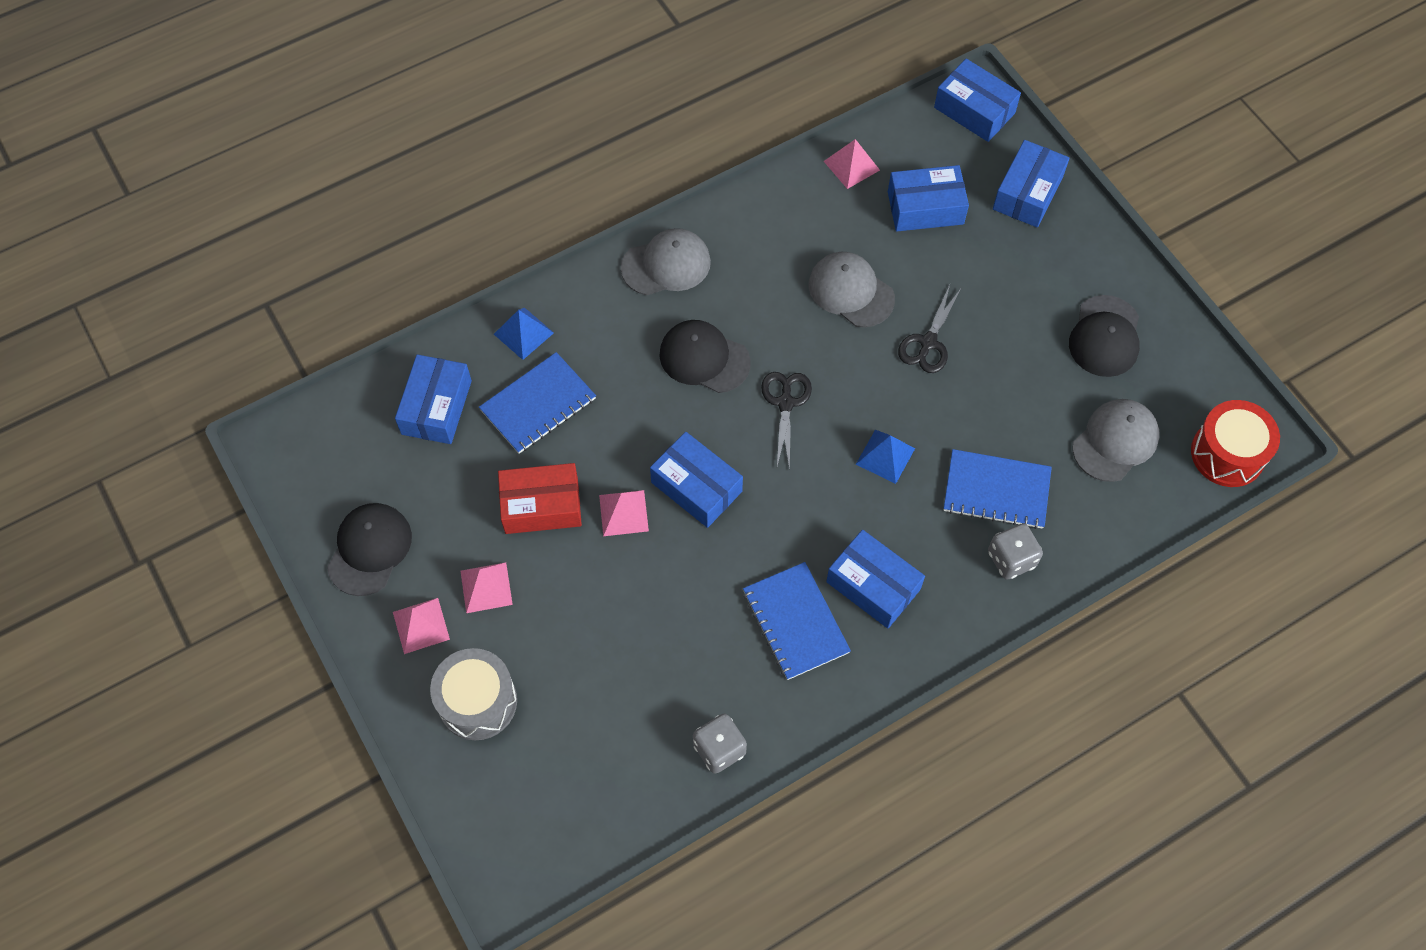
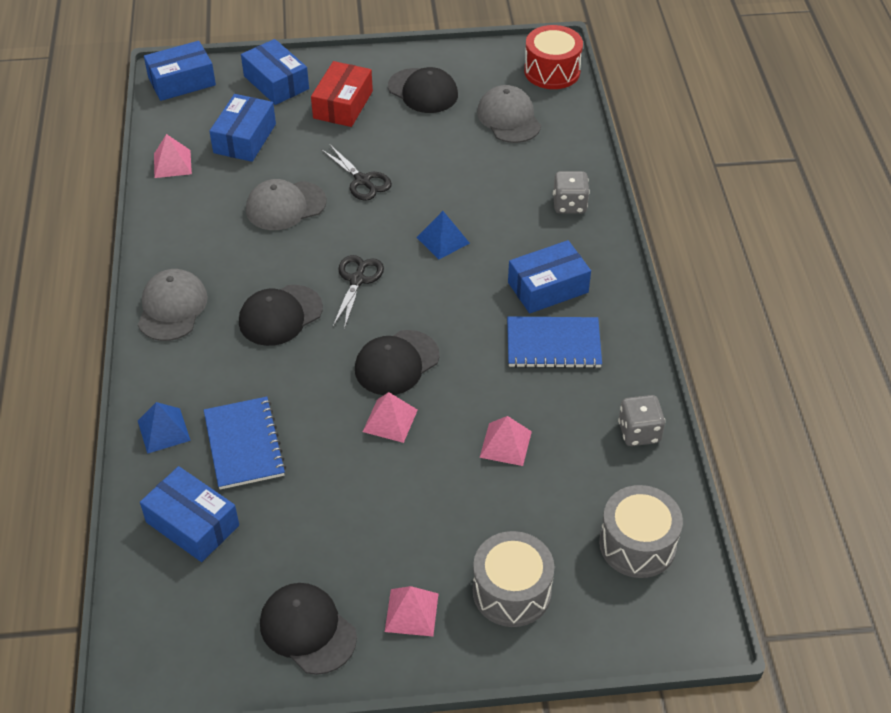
camera: 65 degrees left, 15 degrees down
(486, 587) = (402, 546): pink pyramid -> pink pyramid (505, 444)
(541, 505) = (346, 477): red box -> red box (343, 105)
(579, 796) = (637, 544): none -> grey drum
(696, 487) = (396, 363): blue box -> black cap
(785, 403) = (357, 280): black scissors -> black scissors turned 75 degrees clockwise
(996, 491) = (510, 191): blue notebook -> none

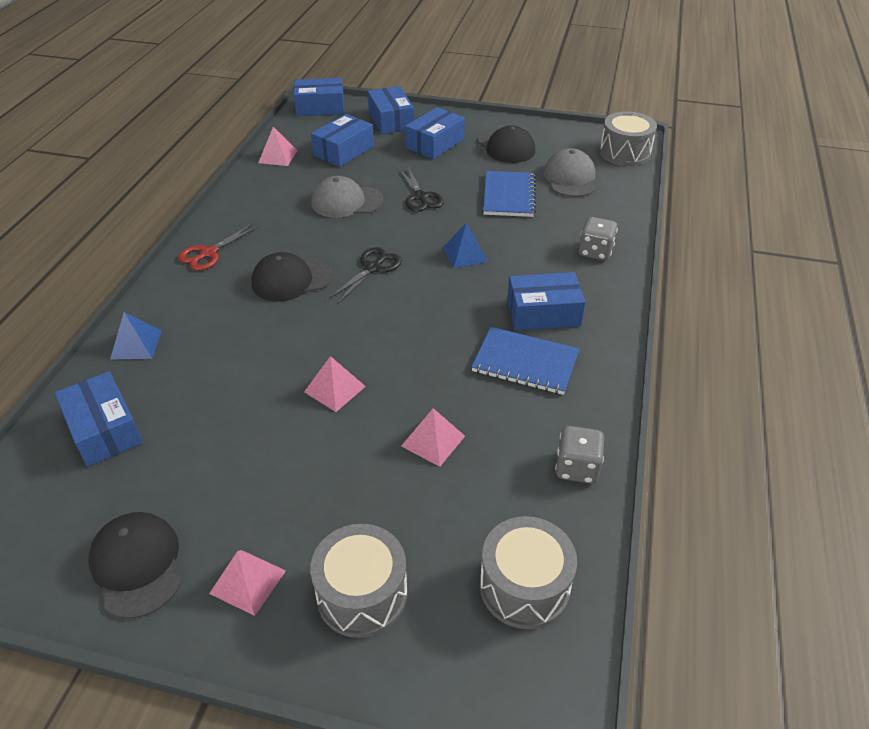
camera: 20 degrees right, 5 degrees down
(172, 308) = (209, 253): grey cap -> red scissors
(244, 444) = (194, 374): blue notebook -> blue notebook (509, 196)
(343, 105) = (435, 143): red box -> blue box
(396, 363) = (369, 341): black cap -> none
(552, 71) = (624, 153): red drum -> grey drum

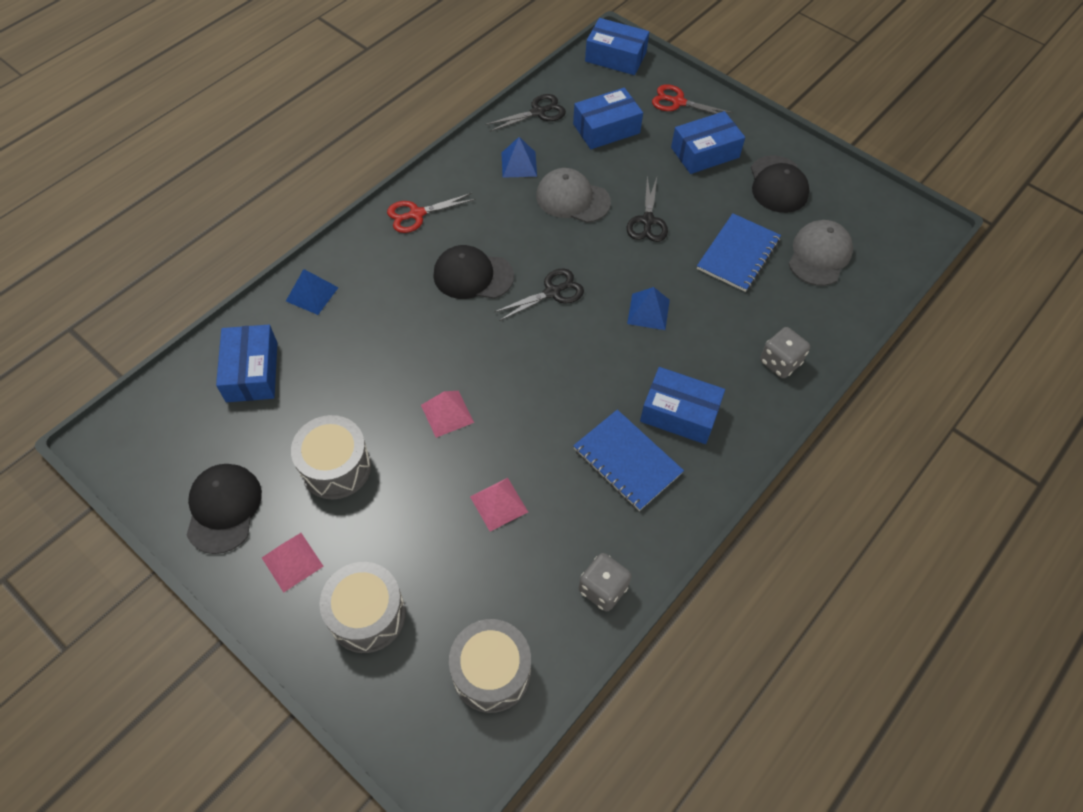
camera: 25 degrees right, 15 degrees up
(278, 156) = (538, 112): pink pyramid -> black scissors
(283, 193) = (519, 164): none -> blue pyramid
(391, 120) = (678, 102): blue box -> red scissors
(624, 153) = (904, 243): grey drum -> grey drum (336, 467)

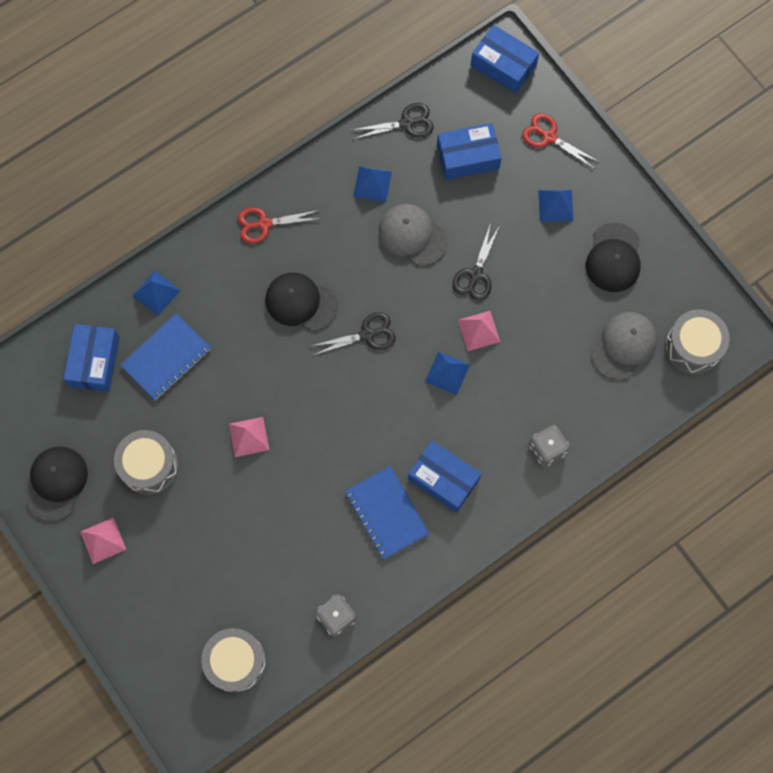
camera: 15 degrees right, 15 degrees up
(367, 614) = (152, 596): grey drum -> grey drum (692, 347)
(499, 504) = (273, 527): pink pyramid -> pink pyramid (479, 330)
(705, 152) = (555, 205): blue box -> blue pyramid
(738, 254) = (548, 329): blue notebook -> blue notebook (166, 358)

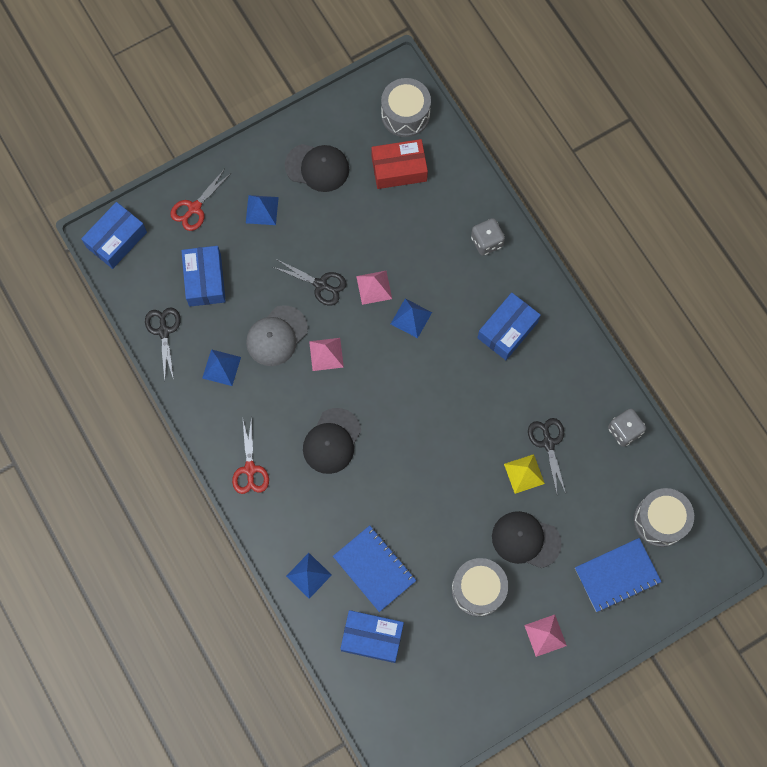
camera: 85 degrees left, 0 degrees up
(56, 483) = (488, 678): black cap -> black cap (525, 540)
(249, 436) = (456, 496): pink pyramid -> pink pyramid (326, 354)
(279, 507) = (524, 473): none -> yellow pyramid
(367, 335) = (369, 384): black scissors -> black scissors (548, 443)
(386, 513) = (535, 381): blue notebook -> blue notebook (617, 575)
(624, 346) = (399, 169): grey cap -> red box

